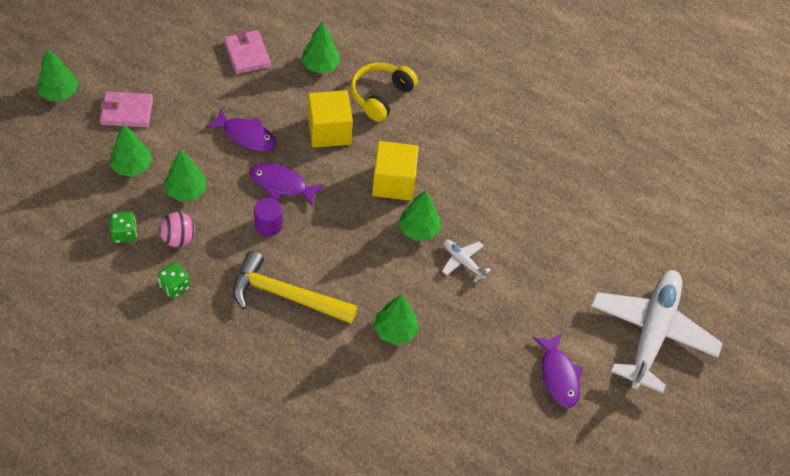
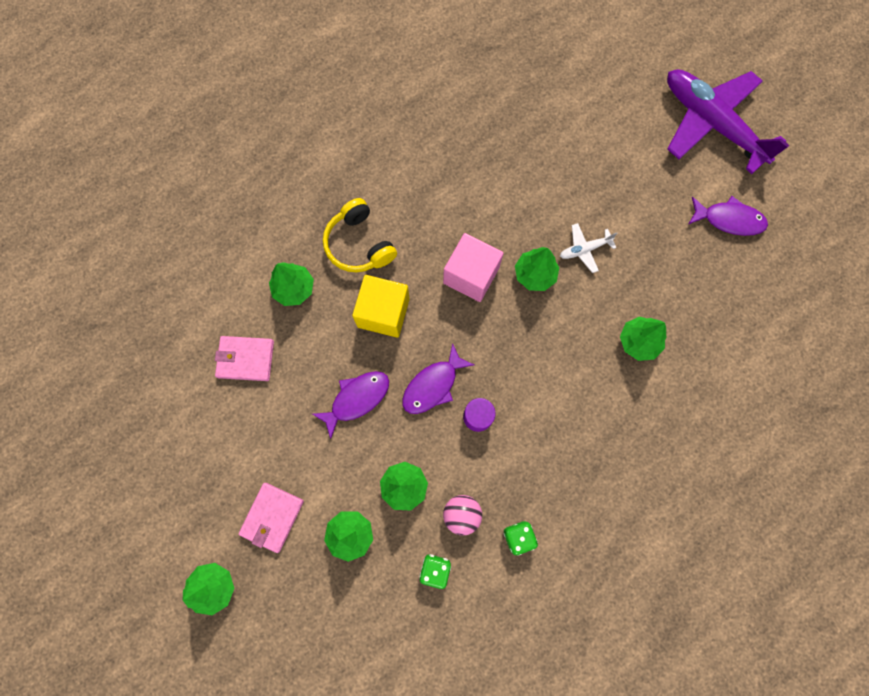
camera: 60 degrees left, 20 degrees up
(286, 295) = (566, 429): yellow hammer -> none
(393, 182) = (471, 275): yellow cube -> pink cube
(651, 333) = (711, 123): white plane -> purple plane

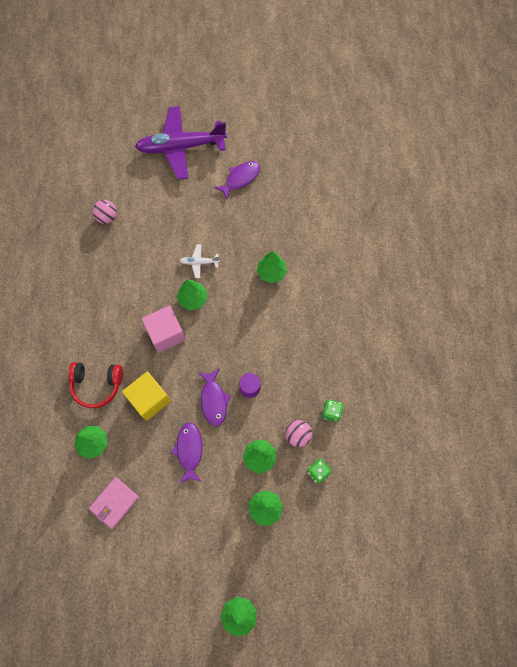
camera: 55 degrees left, 5 degrees down
(272, 517) = (223, 549): pink wallet -> none
(359, 244) = (97, 385): yellow headphones -> red headphones
(558, 110) = (107, 217): none -> pink ball
(584, 249) = (199, 262): white plane -> white plane turned 75 degrees clockwise

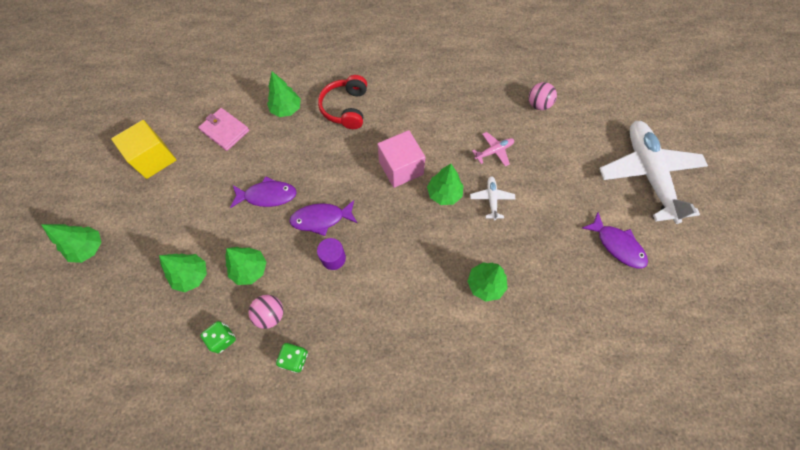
camera: 90 degrees right, 5 degrees down
(149, 399) = (327, 155): yellow cube -> yellow cube (154, 159)
(153, 257) = (494, 151): none -> pink plane
(181, 147) = (648, 174): purple plane -> white plane

